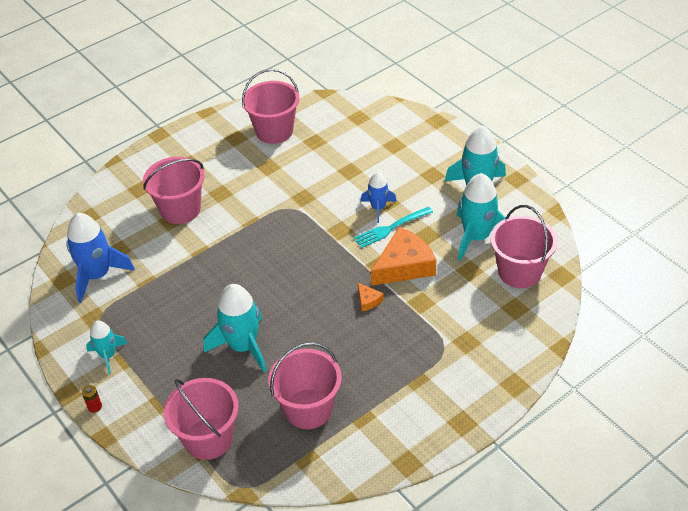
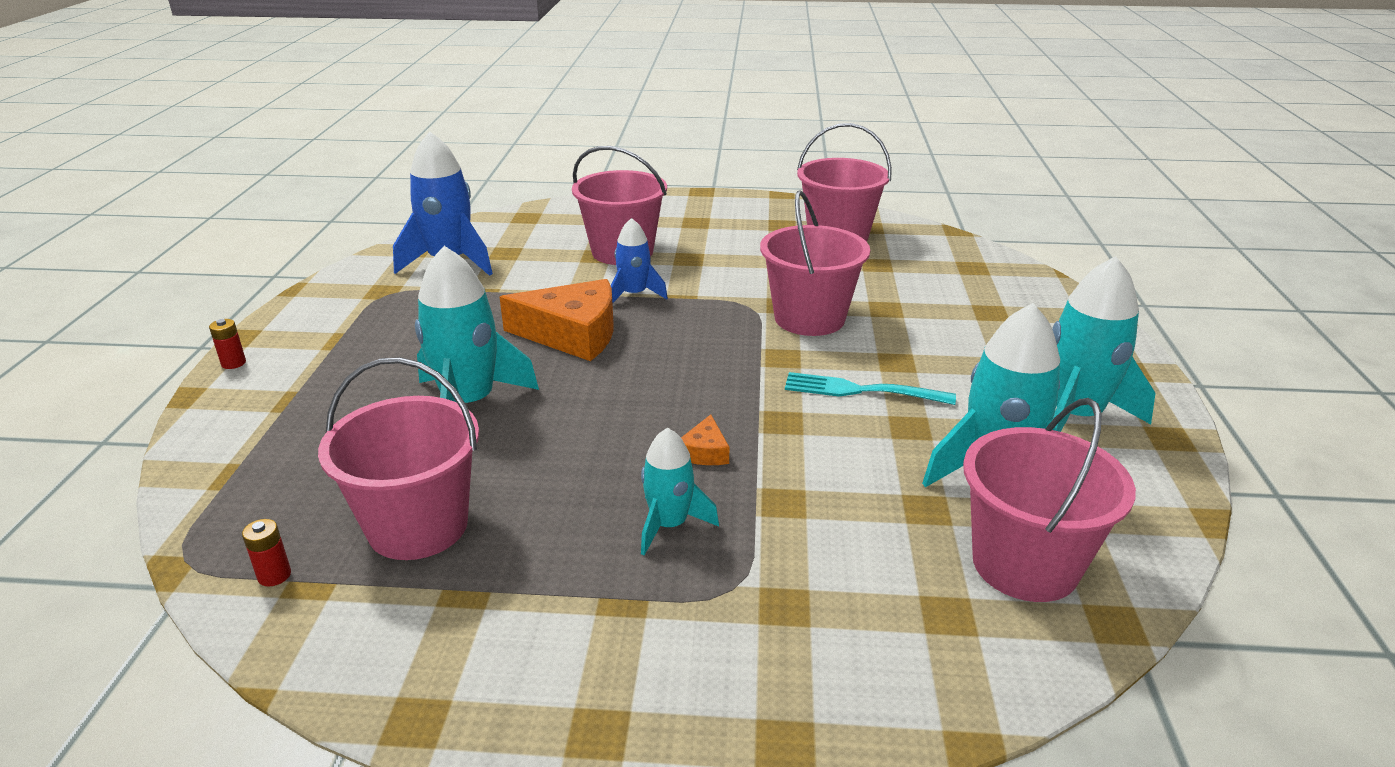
camera: 40 degrees right, 15 degrees down
(108, 355) = (332, 328): turquoise rocket -> turquoise rocket (669, 525)
(208, 438) = (260, 472): pink bucket -> pink bucket (809, 318)
(287, 464) = (274, 575): none -> red battery
(378, 208) = (873, 361): blue rocket -> blue rocket (634, 295)
(404, 266) = (820, 442): orange cheese -> orange cheese (572, 334)

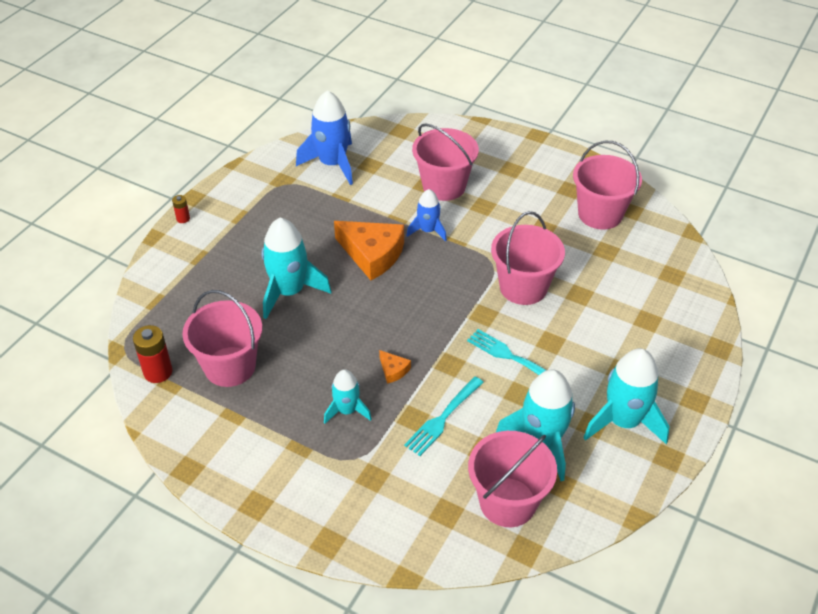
camera: 25 degrees right, 15 degrees up
(274, 575) = (158, 372): red battery -> red battery, size x1.84
(704, 452) = (393, 370): orange cheese -> orange cheese turned 75 degrees counterclockwise
(829, 487) = (443, 418): none -> turquoise fork

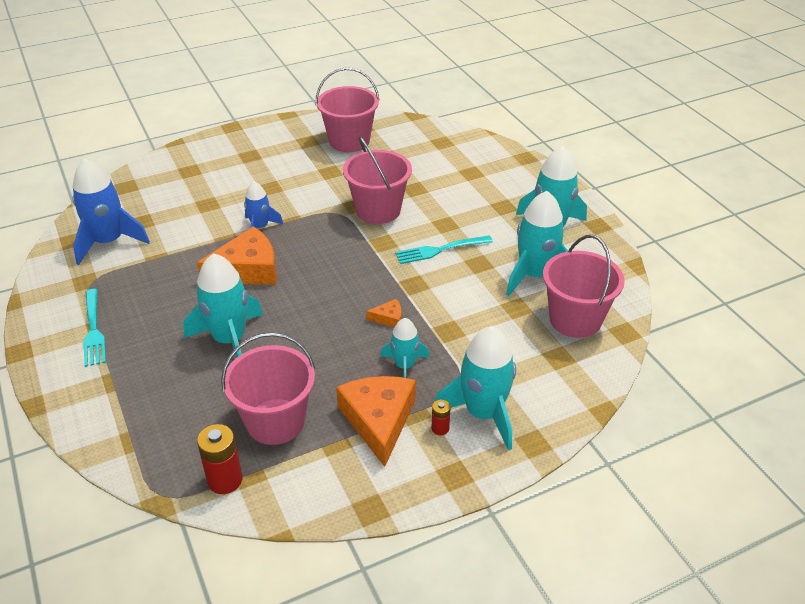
camera: 55 degrees left, 5 degrees down
(183, 219) = (40, 371): red battery -> red battery (440, 428)
(276, 426) = (378, 420): none -> orange cheese
(335, 490) = (483, 413): none -> turquoise rocket
(443, 418) = (465, 314): turquoise fork -> turquoise fork (93, 330)
(444, 186) = (222, 195): pink bucket -> none

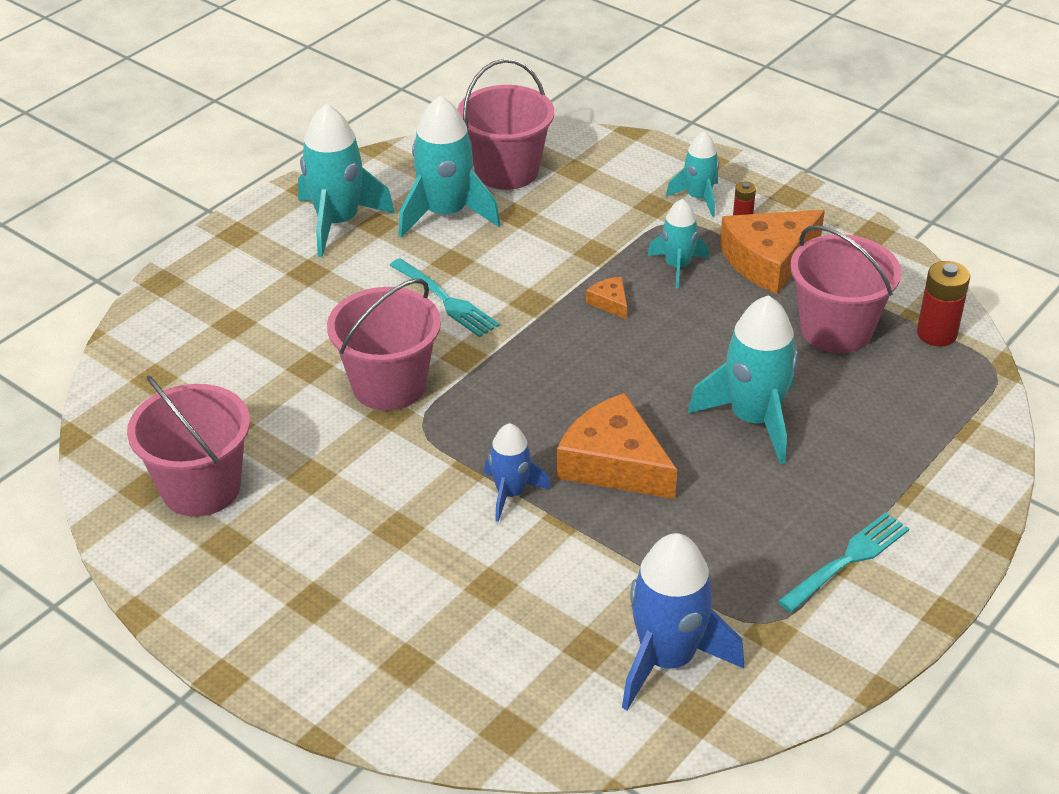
camera: 115 degrees left, 0 degrees up
(483, 413) = (698, 198): turquoise rocket -> turquoise rocket, size x0.58

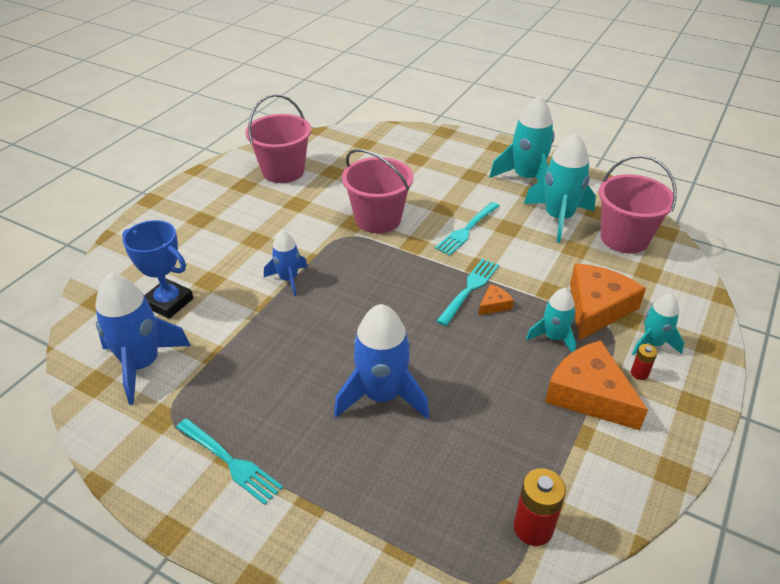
camera: 80 degrees right, 0 degrees up
(533, 635) = (168, 302): none -> blue trophy
(575, 318) = (469, 289): none -> turquoise fork
(614, 463) = (322, 323): orange cheese -> orange cheese (597, 308)
(754, 419) = (382, 395): turquoise rocket -> blue rocket
(836, 330) = (511, 446): pink bucket -> none

